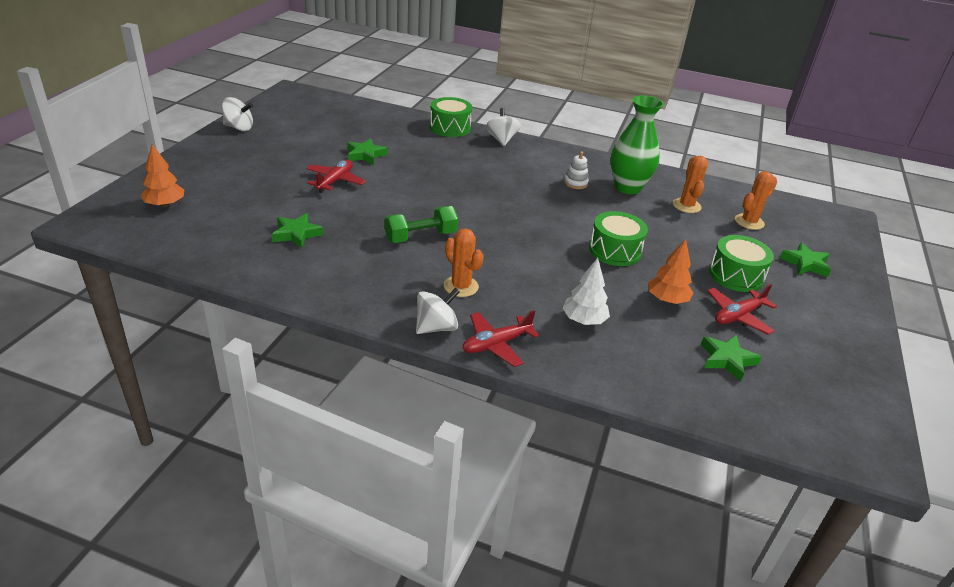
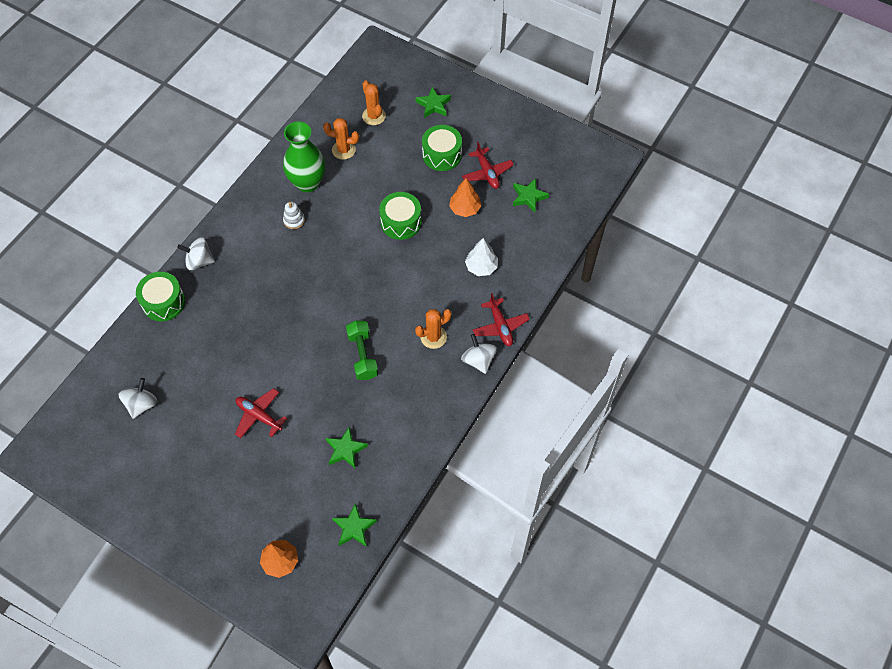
camera: 75 degrees left, 25 degrees up
(239, 128) = (125, 506): white spinning top -> white spinning top (141, 404)
(365, 155) = (210, 386): green star -> green star (354, 528)

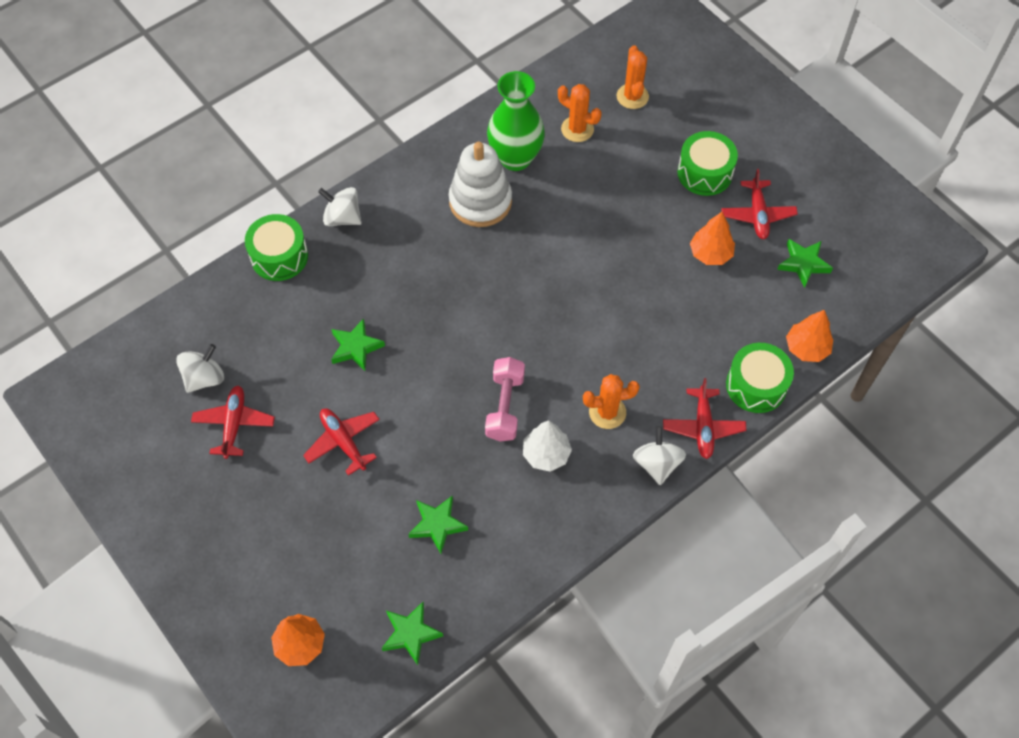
camera: 20 degrees right, 0 degrees up
(176, 429) = (234, 424): none -> red plane
(294, 220) = (480, 201): white stacking toy -> white stacking toy, size x2.16
(362, 355) = (505, 406): green dumbbell -> pink dumbbell
(401, 222) = (618, 246): green drum -> green drum (756, 385)
(433, 105) = (717, 104): green star -> green star (356, 347)
(481, 267) = (705, 338): white tree -> white tree (546, 454)
(549, 252) = (806, 348): none -> orange tree

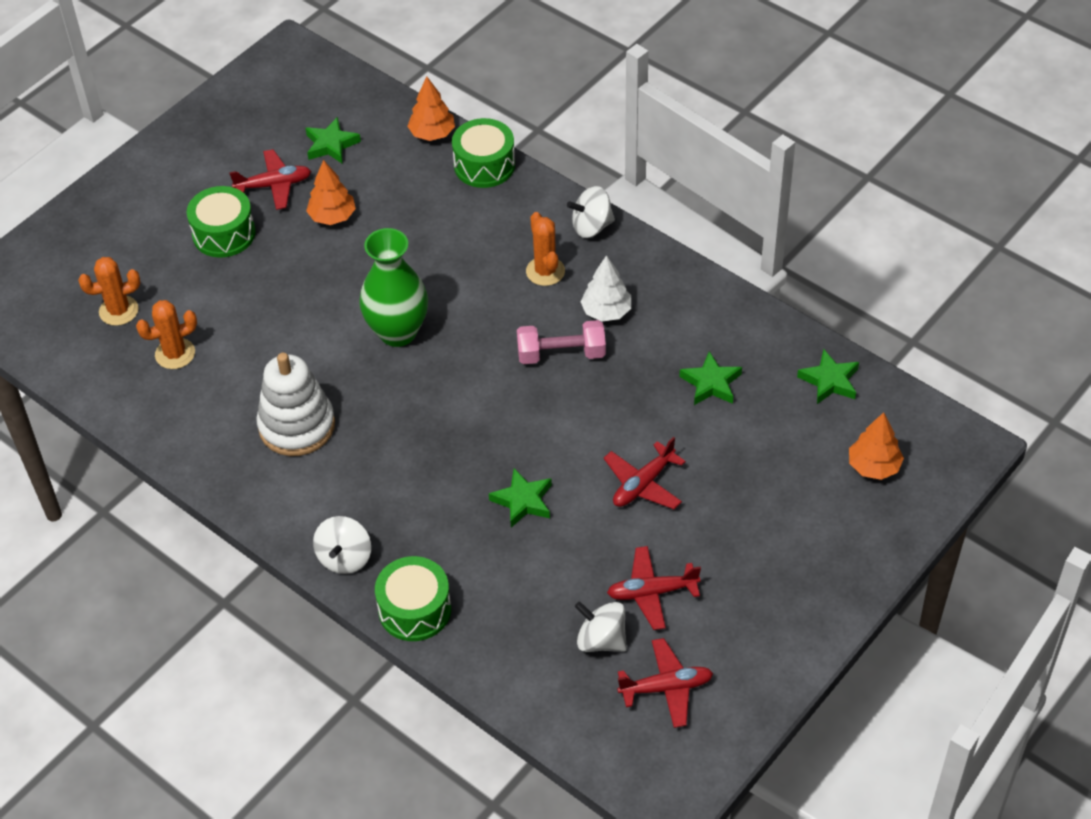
camera: 100 degrees left, 10 degrees down
(515, 158) = (227, 404): green vase -> green vase (398, 332)
(577, 129) = (175, 354): orange cactus -> orange cactus turned 45 degrees clockwise
(703, 427) = (541, 198): red plane -> red plane (666, 688)

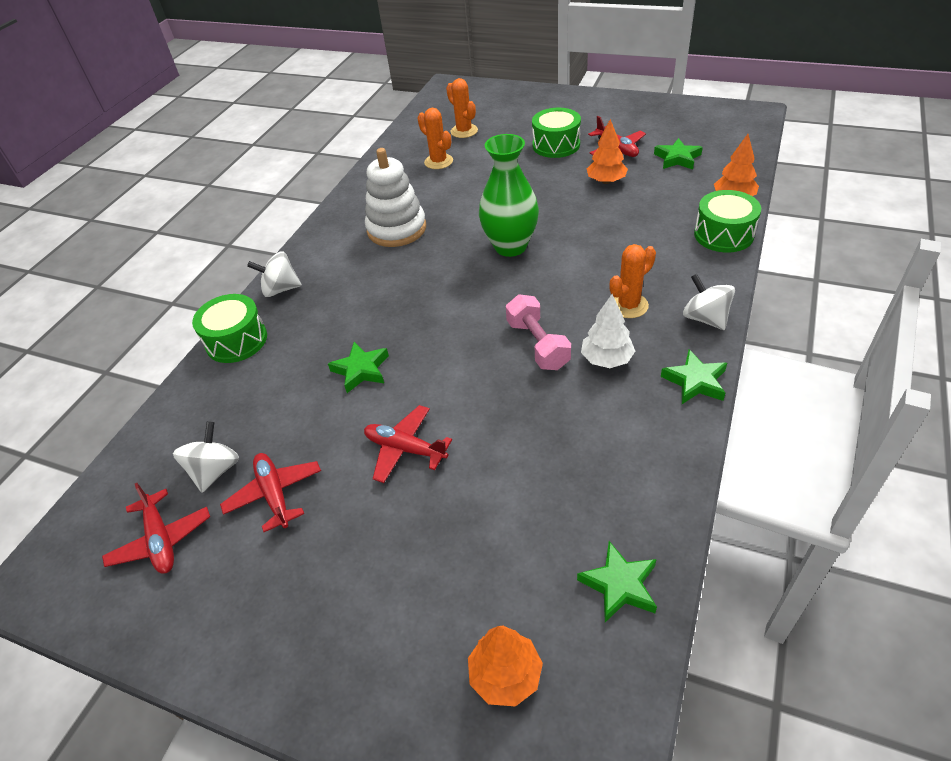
camera: 75 degrees right, 5 degrees down
(711, 383) = (558, 467): green star -> green star (695, 381)

